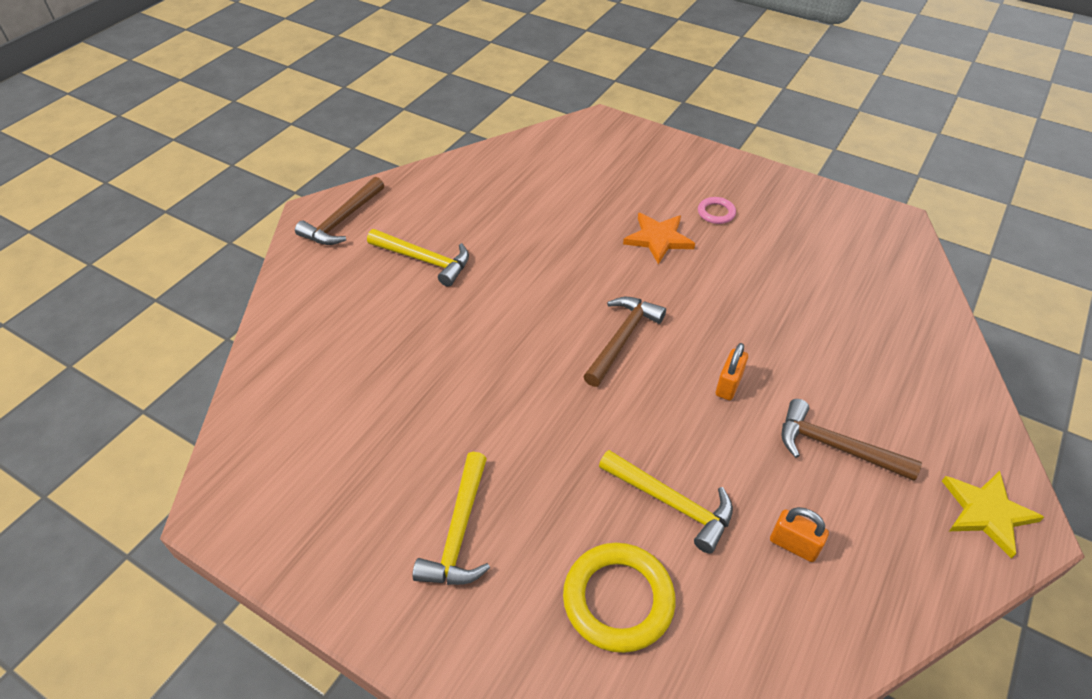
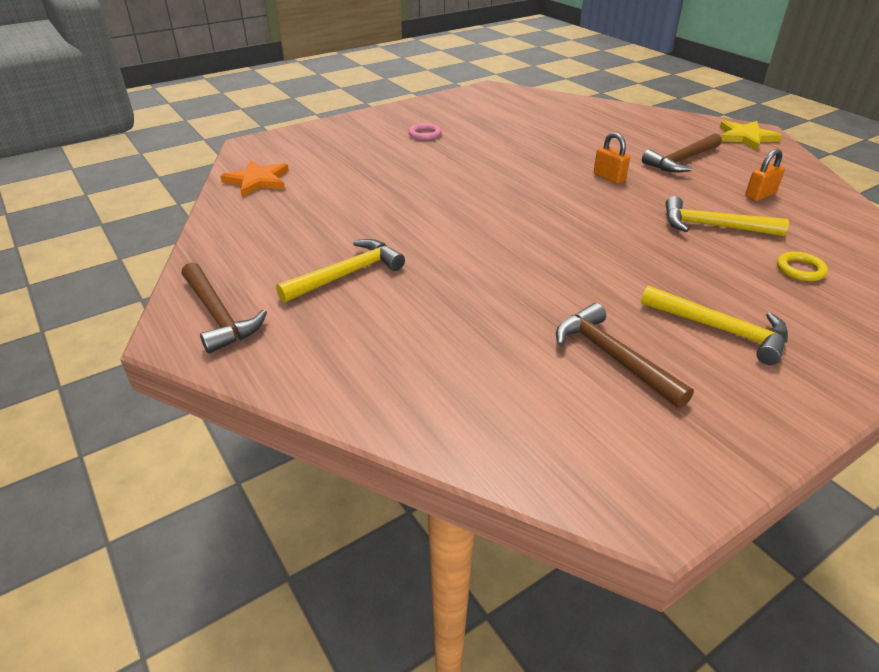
camera: 65 degrees left, 10 degrees down
(618, 599) = (800, 269): yellow ring -> yellow ring, size x0.51
(622, 339) = (535, 203): brown hammer -> brown hammer (613, 357)
(658, 239) = (432, 161): orange star -> orange star (258, 181)
(671, 503) = (713, 226): yellow hammer -> yellow hammer turned 135 degrees counterclockwise

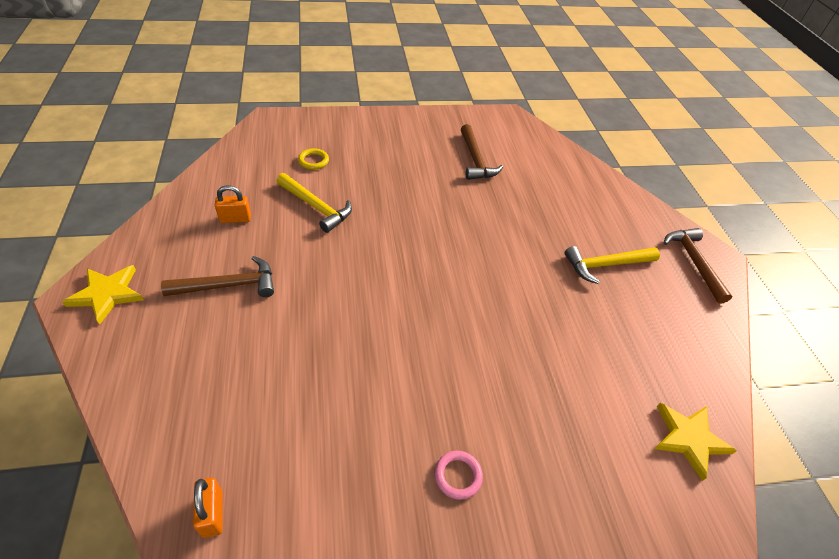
camera: 160 degrees left, 10 degrees up
(258, 181) = (689, 439): orange star -> yellow star
(609, 177) = (326, 290): orange padlock -> orange padlock (212, 513)
(720, 329) = (407, 152): yellow hammer -> none

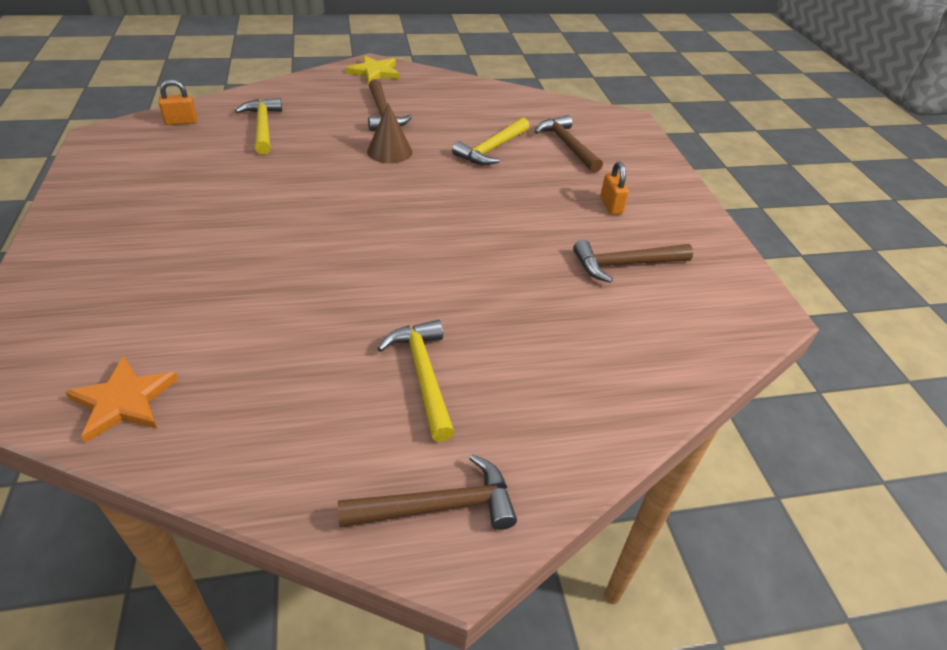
camera: 90 degrees right, 5 degrees down
(235, 219) = (465, 111): orange padlock -> orange padlock (611, 206)
(244, 404) = (263, 127): none -> yellow hammer
(313, 161) = (567, 145): yellow ring -> brown hammer
(315, 280) = (389, 151): none -> brown cone
(458, 476) = (160, 222): pink ring -> none
(689, 439) = (124, 401): yellow star -> orange star

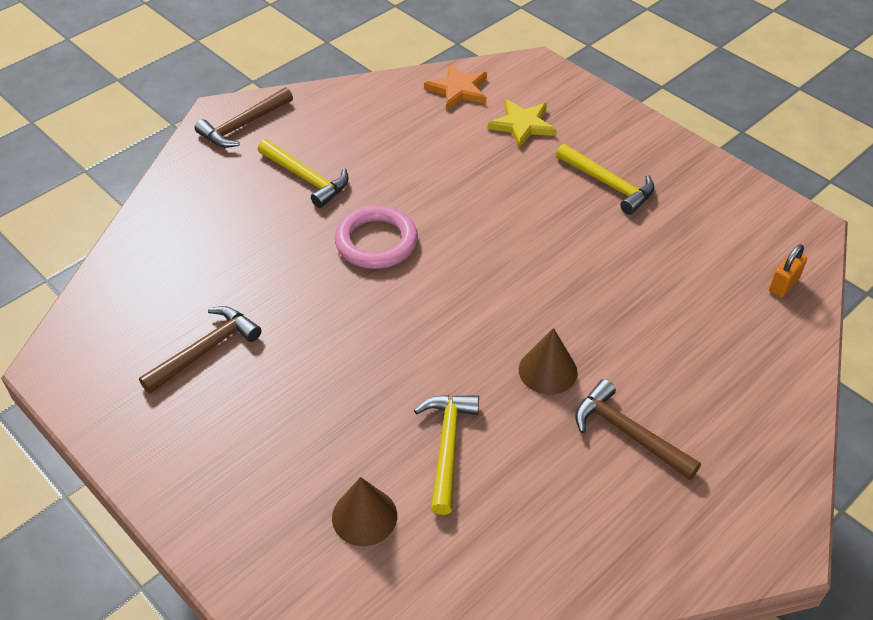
camera: 150 degrees right, 5 degrees up
(263, 127) = (707, 326): yellow hammer -> yellow hammer (608, 184)
(374, 72) = (749, 525): yellow star -> yellow star (522, 125)
(416, 276) = (376, 242): none -> pink ring
(567, 145) = (364, 516): brown hammer -> brown cone
(611, 206) = (254, 427): orange padlock -> none

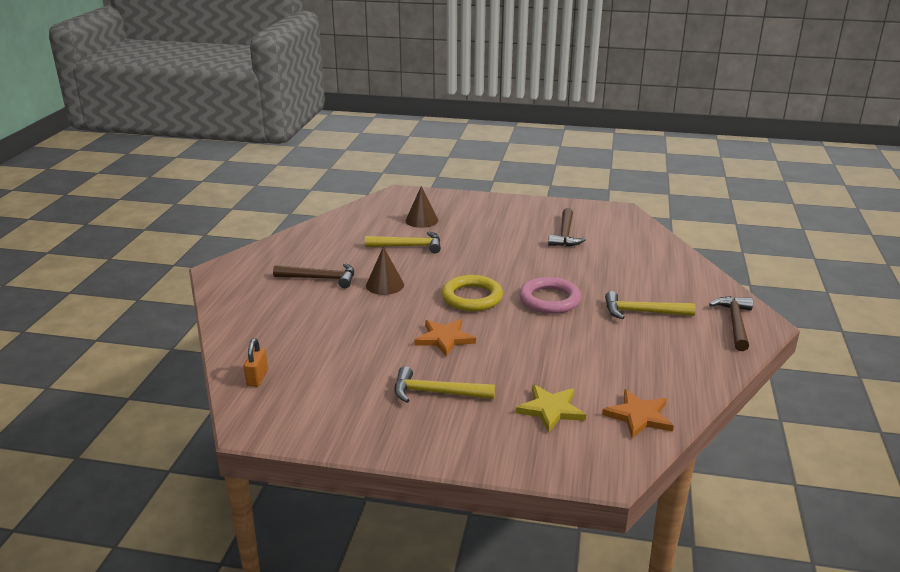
camera: 145 degrees right, 20 degrees down
(447, 447) = (408, 246): yellow hammer -> yellow hammer turned 60 degrees counterclockwise
(459, 290) = (472, 297): none -> yellow ring
(546, 243) = (444, 339): none -> orange star

